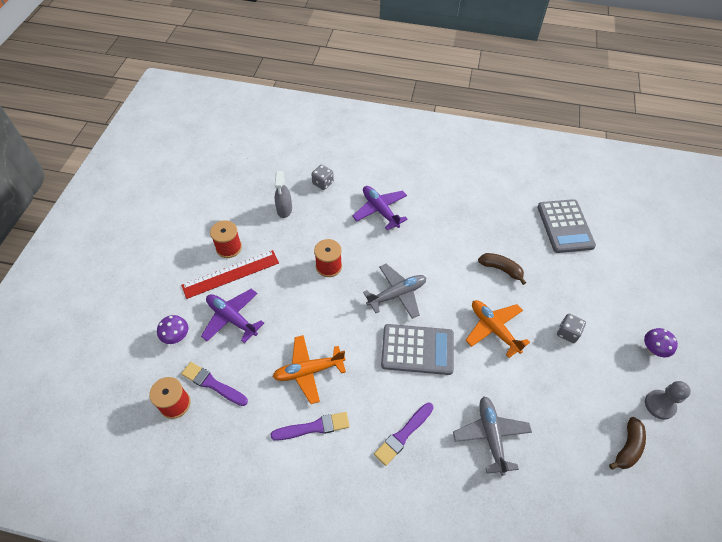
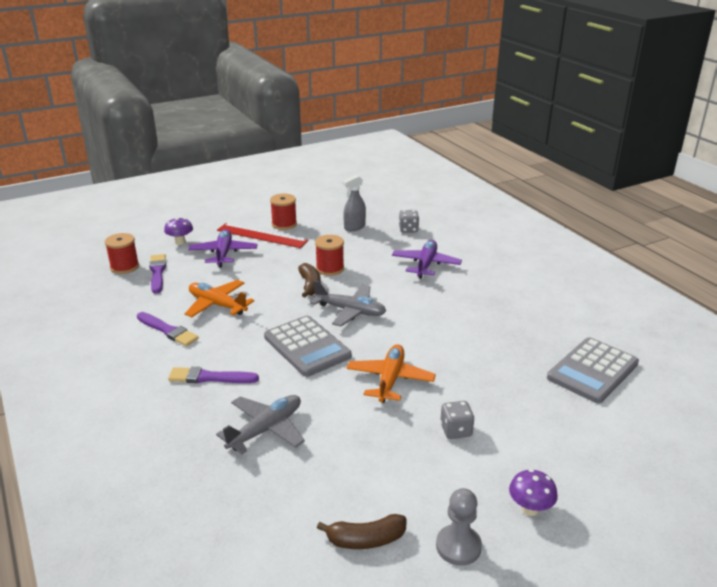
camera: 50 degrees right, 25 degrees down
(501, 269) = (468, 354): brown banana -> brown banana (310, 285)

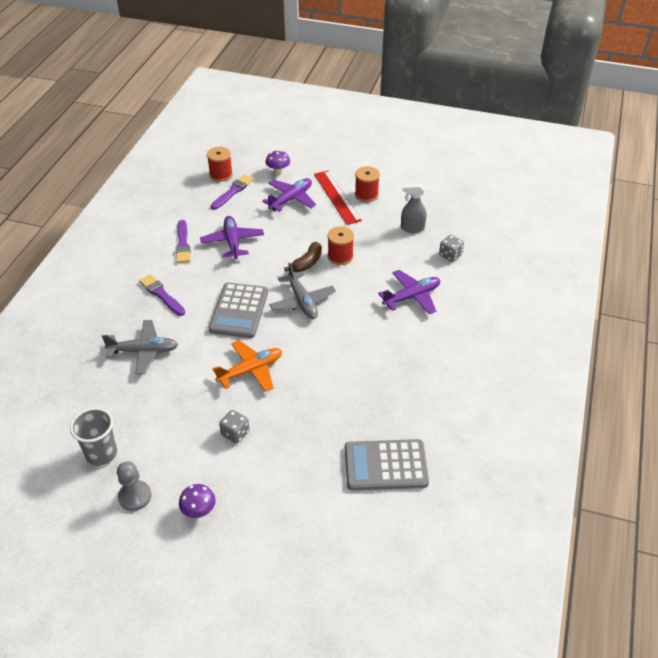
camera: 45 degrees right, 15 degrees up
(217, 305) = (232, 242): orange plane -> purple plane
(365, 540) = (101, 454): brown banana -> grey cup

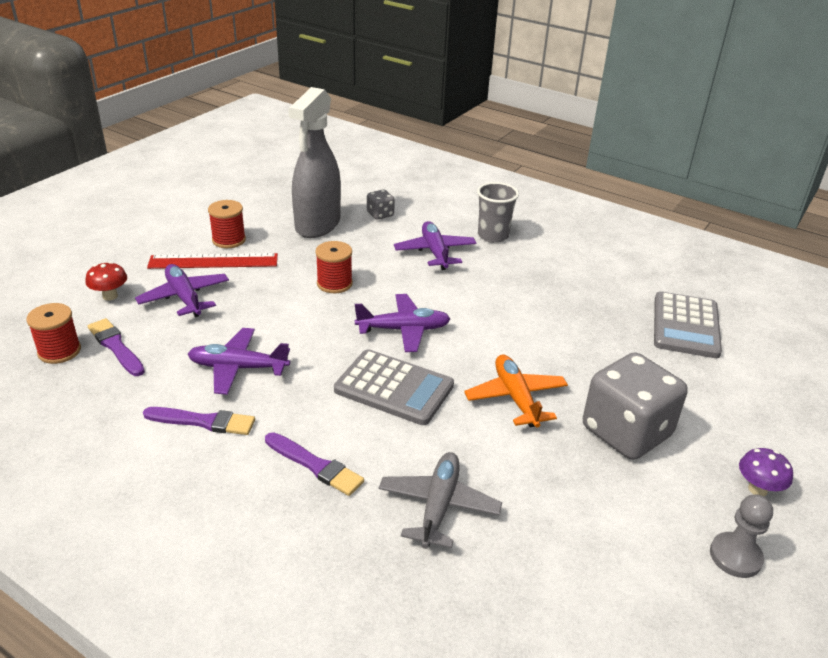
camera: 75 degrees left, 10 degrees down
(101, 454) = (651, 589): grey cup -> grey cup (493, 236)
(162, 295) = (315, 465): purple brush -> purple brush turned 120 degrees counterclockwise
(235, 433) = (626, 432): grey dice -> grey dice, size x2.26
(278, 172) = (110, 296): purple mushroom -> red mushroom
(302, 302) = (403, 330): grey plane -> purple plane
(307, 263) = (330, 311): brown banana -> none
(412, 228) = (317, 225): grey spray bottle -> grey spray bottle, size x2.02

